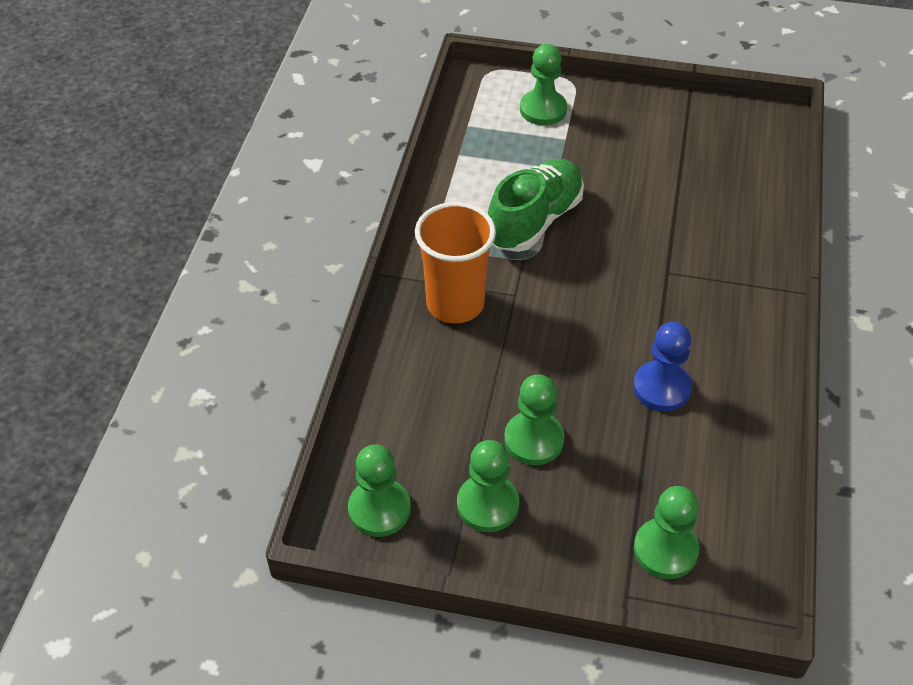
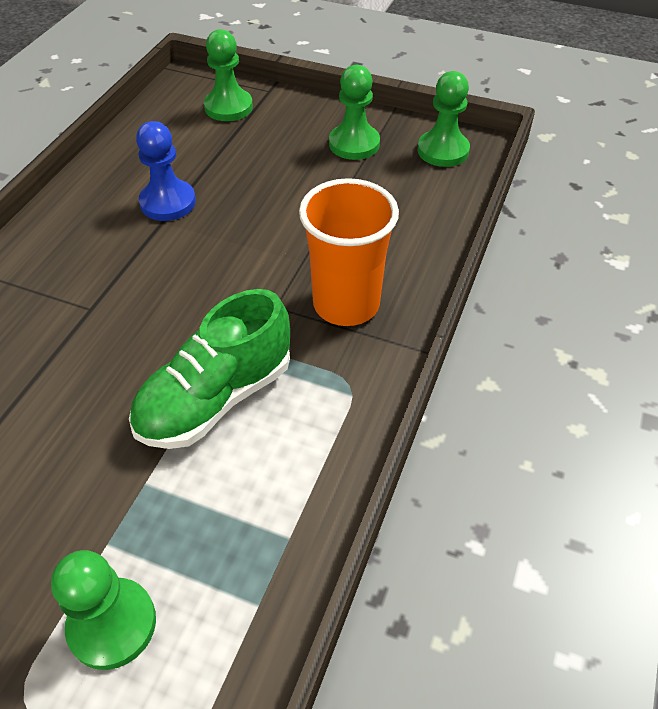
camera: 170 degrees left, 0 degrees up
(534, 440) = (302, 179): green pawn -> none

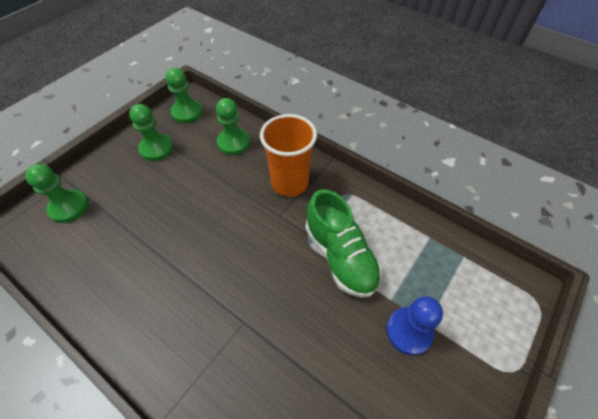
camera: 75 degrees left, 5 degrees up
(112, 624) = (473, 324): green pawn -> green pawn (233, 143)
(168, 202) = (157, 260): blue pawn -> blue pawn (409, 331)

